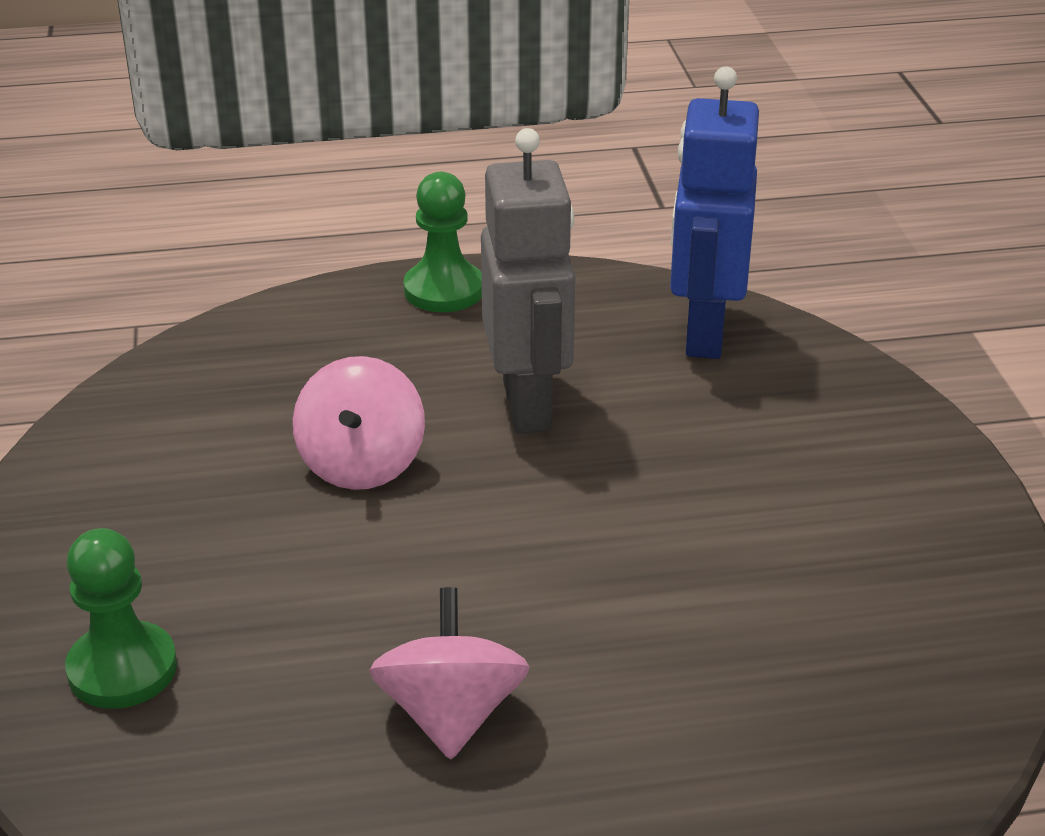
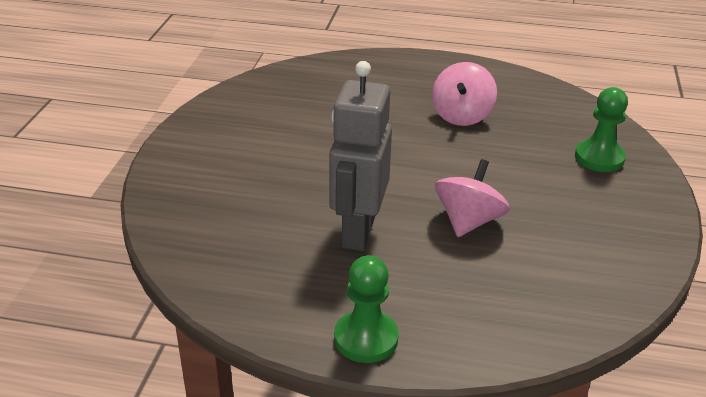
camera: 160 degrees left, 0 degrees up
(703, 334) = (216, 252): blue robot -> none

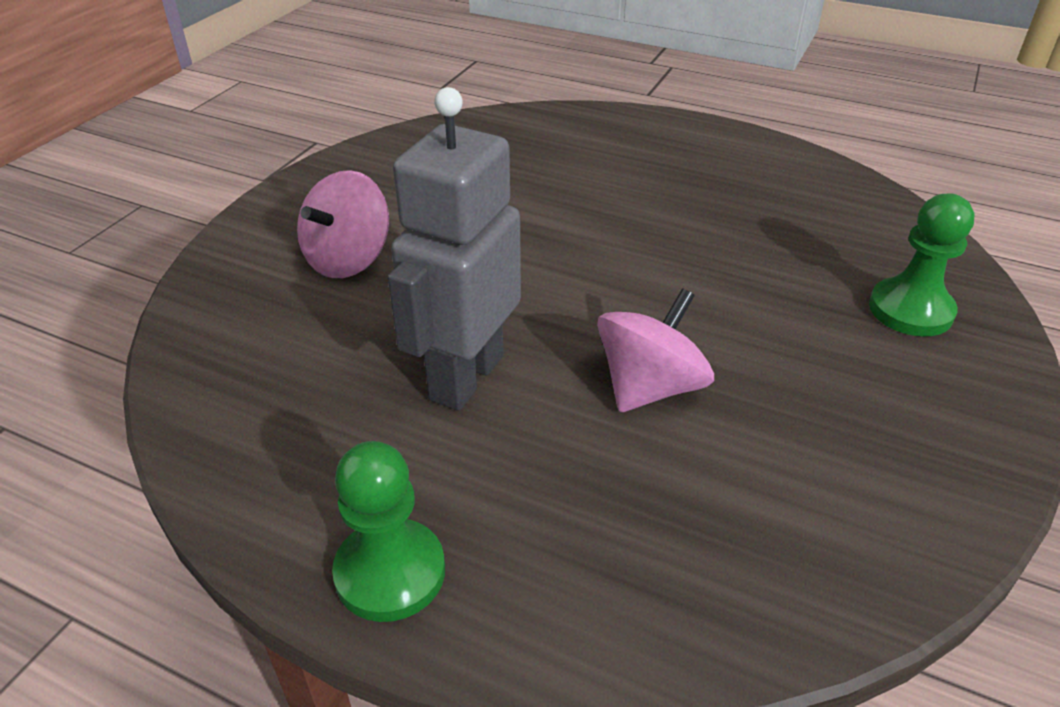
camera: 15 degrees right, 5 degrees up
(461, 115) = (707, 213): pink spinning top -> pink spinning top (348, 259)

